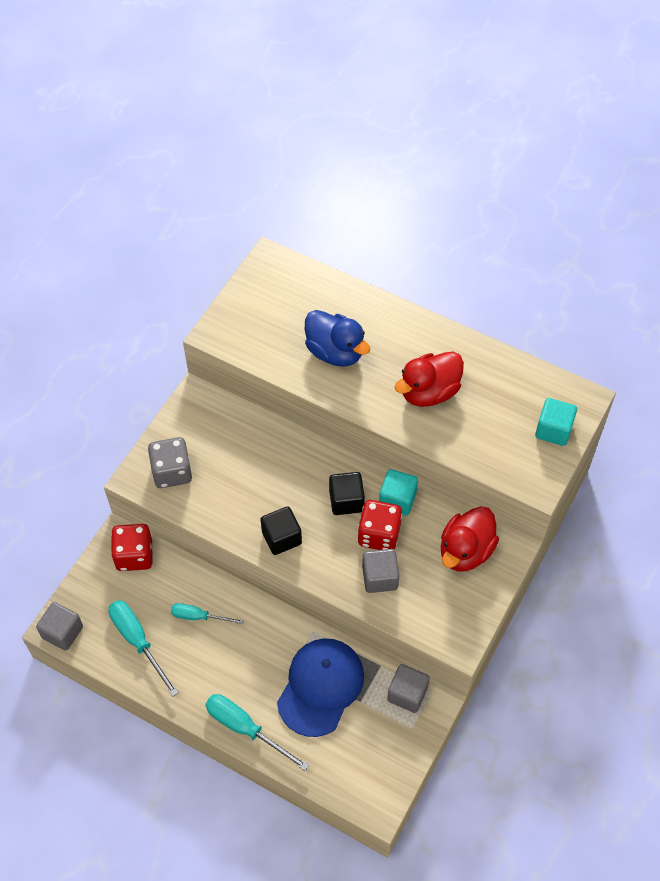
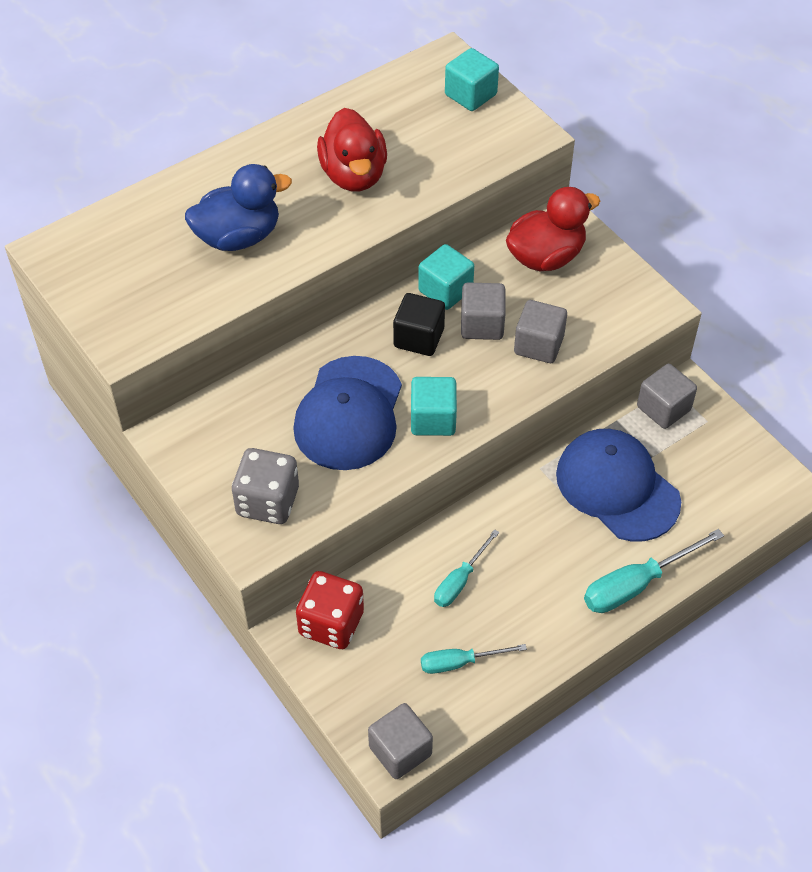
camera: 65 degrees left, 5 degrees down
(138, 641) = (459, 662): turquoise screwdriver -> turquoise screwdriver, size x0.64
(261, 487) = (349, 414): none -> blue cap
(281, 538) = (433, 419): black cube -> turquoise cube
(379, 534) = (482, 324): red dice -> grey cube
(465, 551) = (546, 257): red duck -> red duck turned 90 degrees counterclockwise

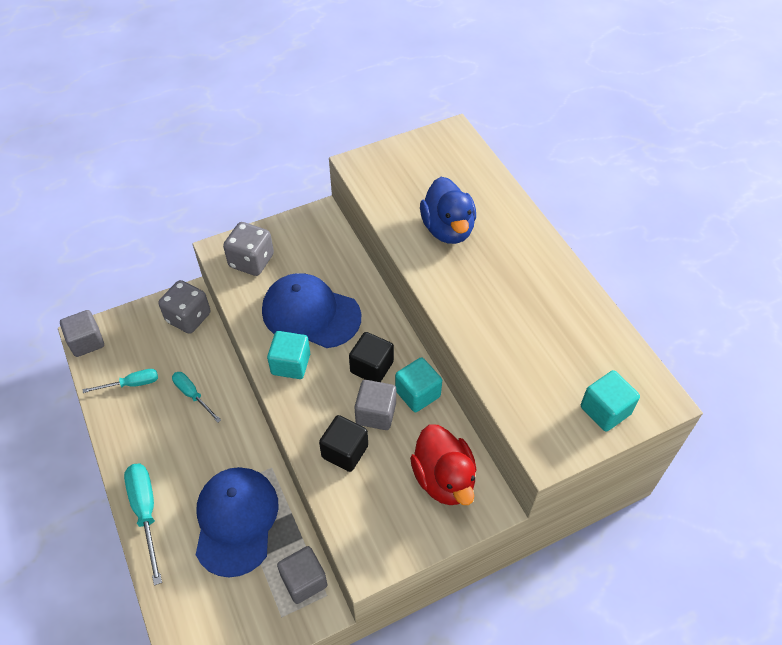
camera: 100 degrees right, 0 degrees up
(331, 623) = (188, 317): red dice -> grey dice
(354, 175) = (506, 307): red duck -> none
(459, 662) = (131, 384): turquoise screwdriver -> turquoise screwdriver turned 75 degrees clockwise
(538, 345) = (345, 451): grey cube -> black cube
(617, 487) = (236, 521): blue cap -> blue cap turned 60 degrees counterclockwise

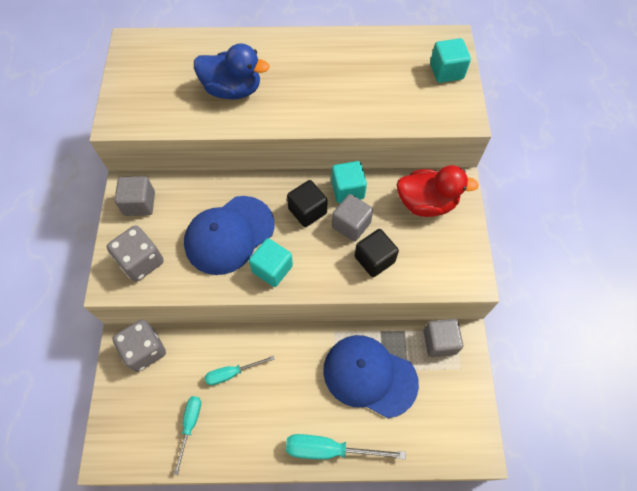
camera: 65 degrees left, 10 degrees up
(87, 342) = (115, 457): grey cube -> grey cube (140, 203)

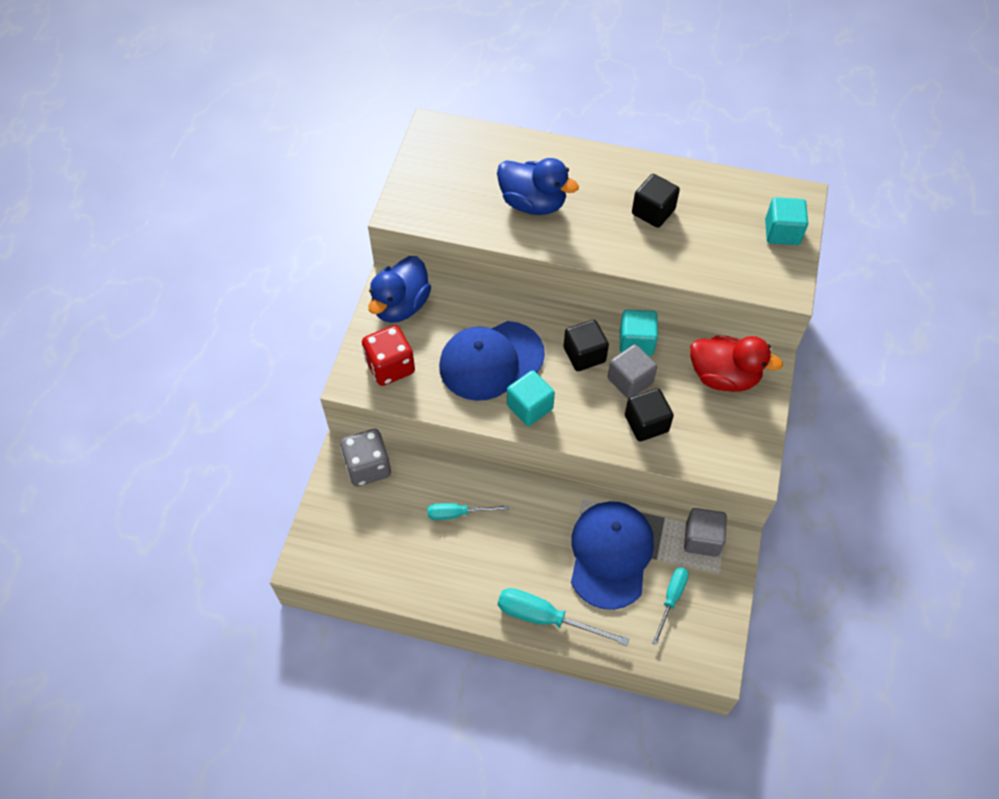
camera: 15 degrees right, 5 degrees down
(140, 203) = (401, 306): grey cube -> blue duck
(141, 261) = (390, 367): grey dice -> red dice
(190, 425) = (400, 555): turquoise screwdriver -> turquoise screwdriver (671, 599)
(336, 76) = (653, 212): none -> black cube
(369, 376) = (610, 554): blue cap -> blue cap turned 60 degrees clockwise

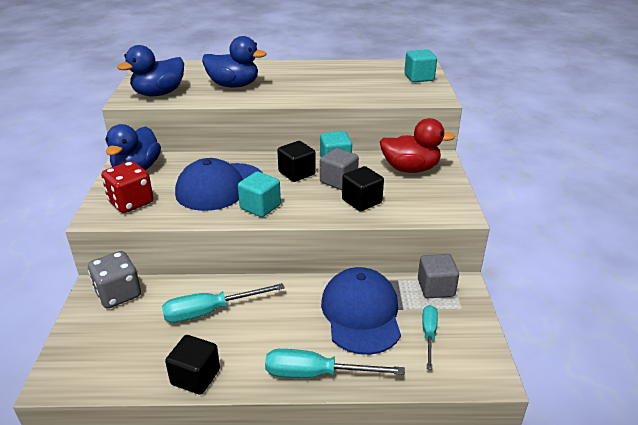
camera: 15 degrees left, 25 degrees down
(437, 205) = (159, 94): none -> blue duck
(457, 513) = (210, 311): turquoise screwdriver -> turquoise screwdriver, size x1.57
(653, 212) = (324, 79): black cube -> black cube (195, 377)

